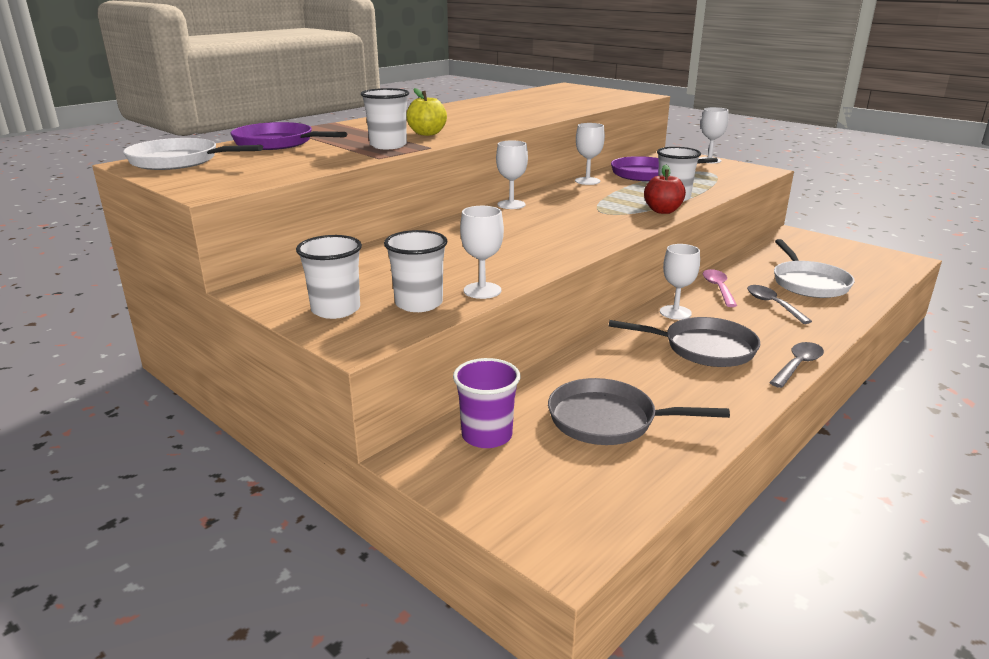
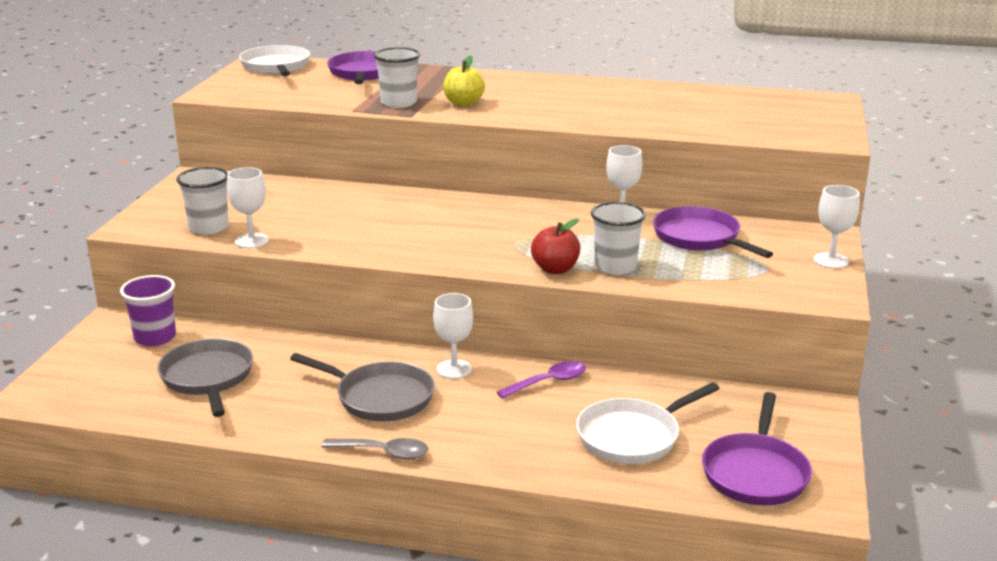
camera: 60 degrees right, 0 degrees up
(336, 309) = (178, 207): white cup -> none
(511, 204) = (487, 202): white goblet -> none
(704, 348) = (380, 397): grey pan -> grey pan turned 45 degrees counterclockwise
(718, 288) = (548, 382): pink spoon -> purple spoon
(772, 304) = (534, 420): grey spoon -> none
(865, 265) = (755, 472): none -> purple pan

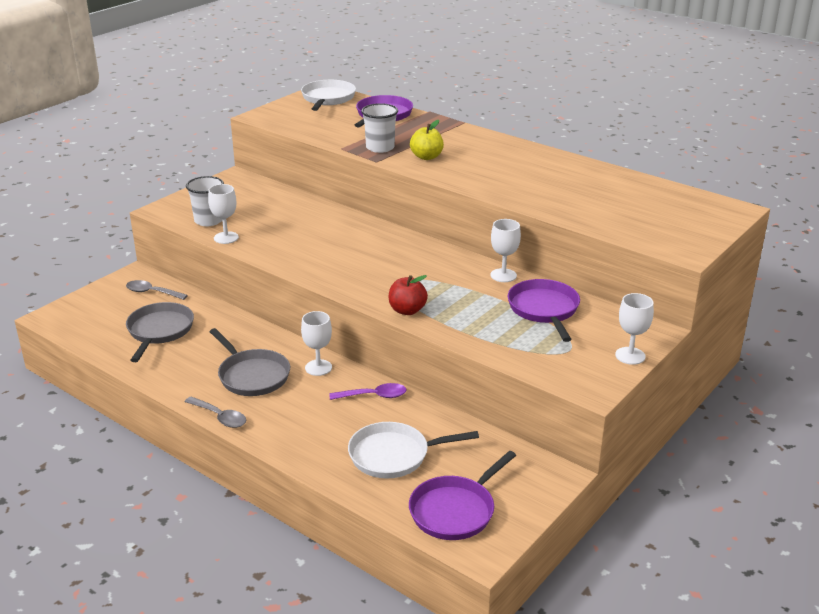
camera: 25 degrees right, 5 degrees up
(155, 337) = (152, 292): purple cup -> grey spoon
(615, 267) = (453, 319): white cup -> none

